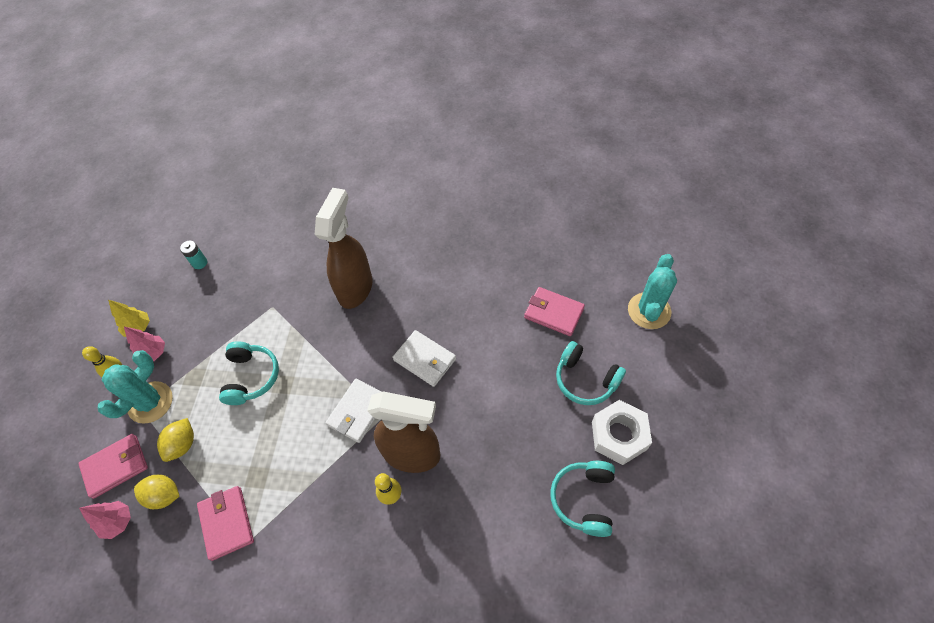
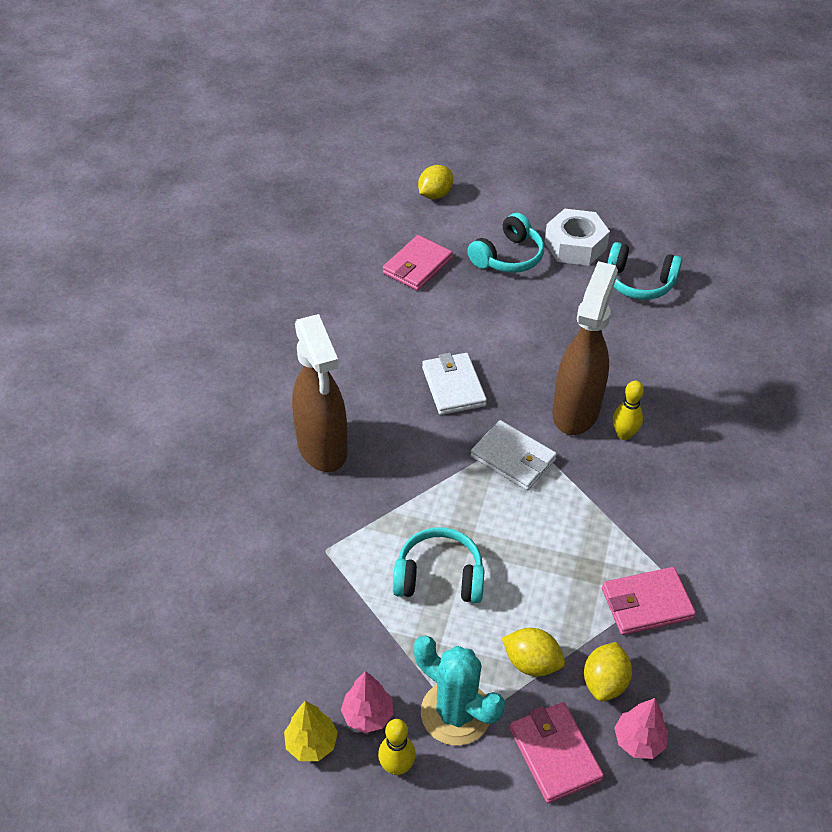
camera: 85 degrees left, 10 degrees down
(200, 263) = (204, 655): turquoise battery -> none
(356, 288) = (322, 448): brown spray bottle -> brown spray bottle turned 135 degrees counterclockwise
(425, 359) = (453, 386): white wallet -> white wallet turned 60 degrees counterclockwise
(649, 311) = (435, 195): turquoise cactus -> yellow lemon

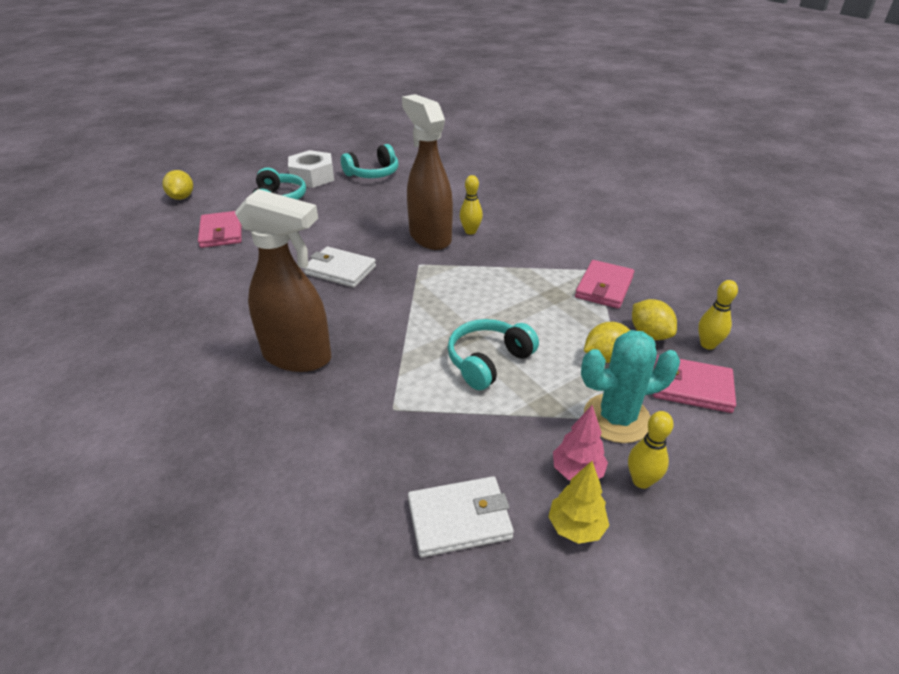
camera: 50 degrees left, 10 degrees down
(513, 458) = (432, 278): white wallet -> white wallet (459, 519)
(638, 741) = (707, 344): pink tree -> yellow bowling pin

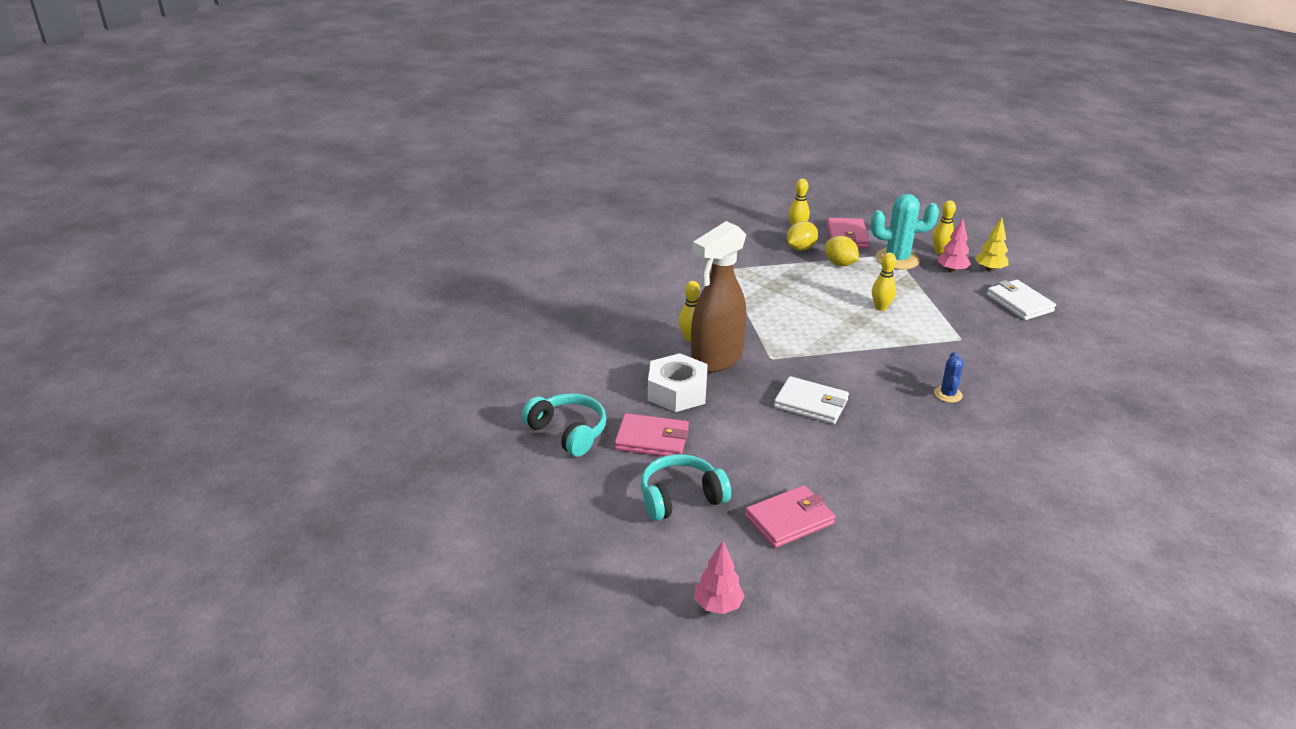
camera: 105 degrees left, 5 degrees down
(182, 197) = (717, 605): yellow lemon -> pink tree
(298, 357) = (948, 394): brown spray bottle -> blue cactus
(312, 177) = (598, 486): white nut -> white nut (677, 392)
(340, 270) = (811, 404): white wallet -> white wallet turned 75 degrees counterclockwise
(488, 361) = (881, 307): turquoise headphones -> yellow bowling pin
(604, 287) = (750, 266): pink wallet -> pink wallet (652, 439)
(617, 418) = (897, 259): turquoise cactus -> turquoise cactus turned 60 degrees counterclockwise

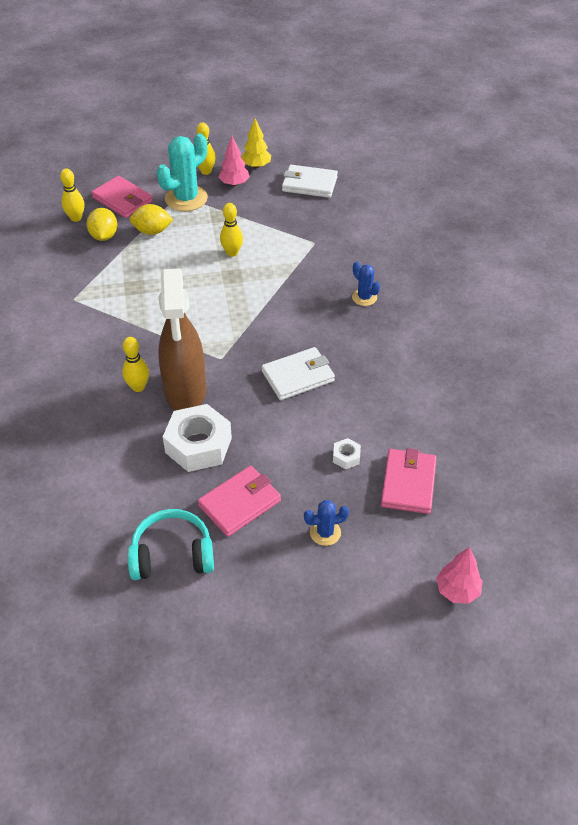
camera: 50 degrees left, 15 degrees up
(680, 498) = (325, 532): turquoise headphones -> blue cactus
(768, 471) = (346, 457): none -> white nut

